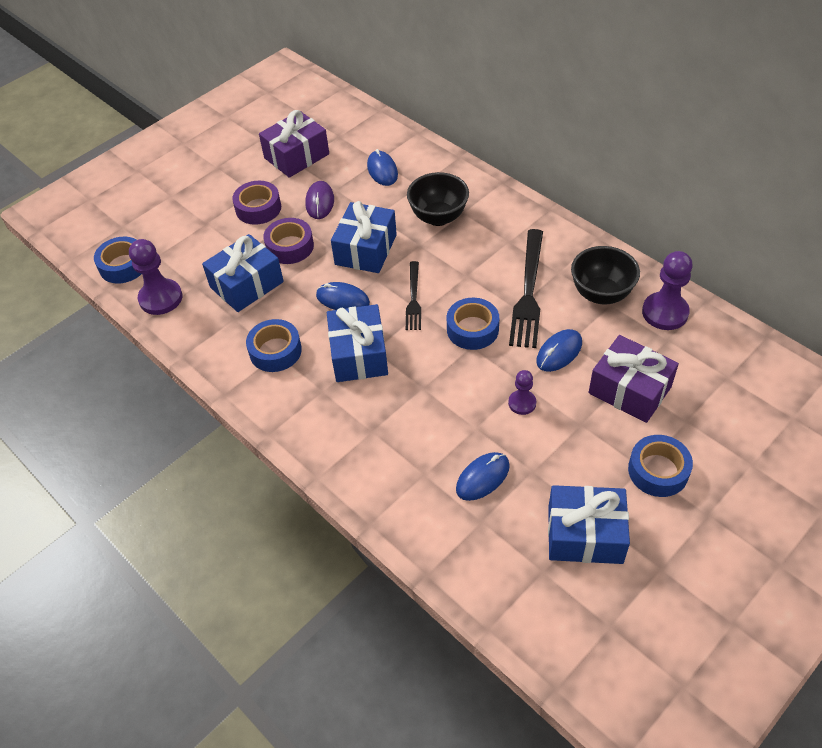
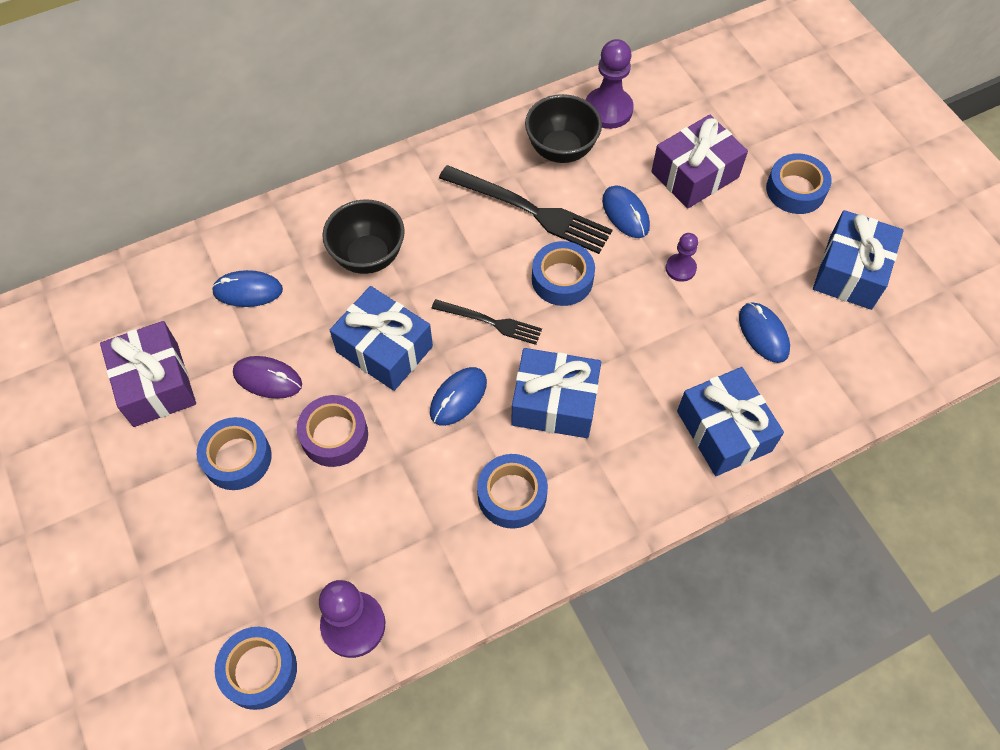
camera: 75 degrees left, 10 degrees up
(246, 284) = (380, 505): blue gift -> blue gift (724, 431)
(258, 208) = (237, 458): purple tape -> blue tape

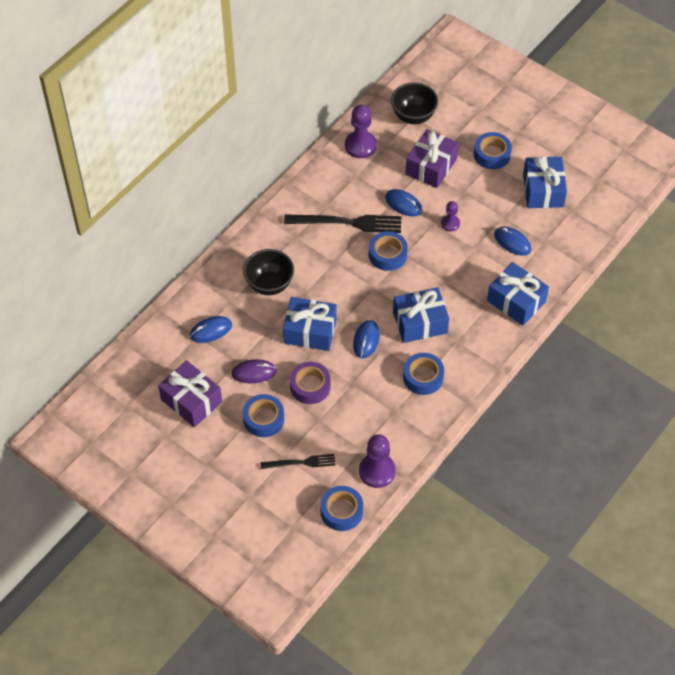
camera: 25 degrees left, 5 degrees down
(490, 322) = (361, 293): black fork -> black fork (301, 462)
(561, 150) = (346, 180): black bowl -> black bowl (413, 116)

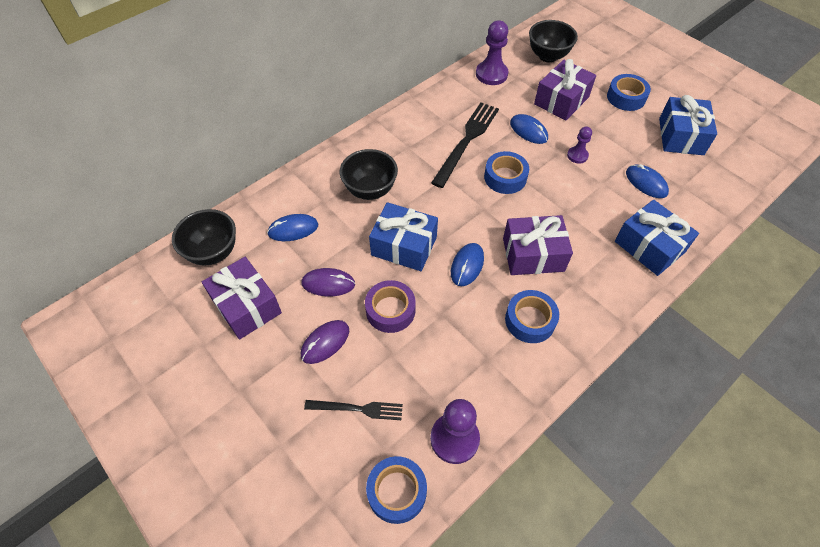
camera: 10 degrees right, 0 degrees up
(148, 361) = (213, 252): none -> black bowl
(263, 419) = (325, 342): blue tape -> purple mouse
(347, 223) = (467, 141): black fork -> black fork turned 75 degrees counterclockwise
(420, 322) = (533, 254): blue gift -> purple gift

